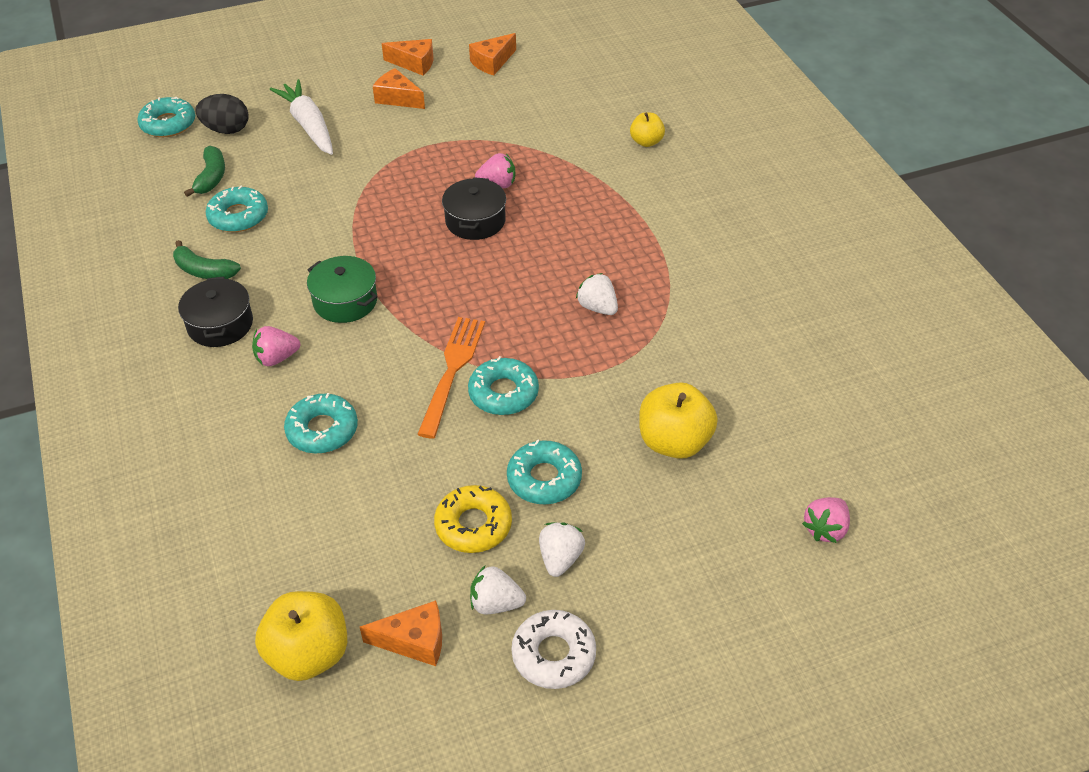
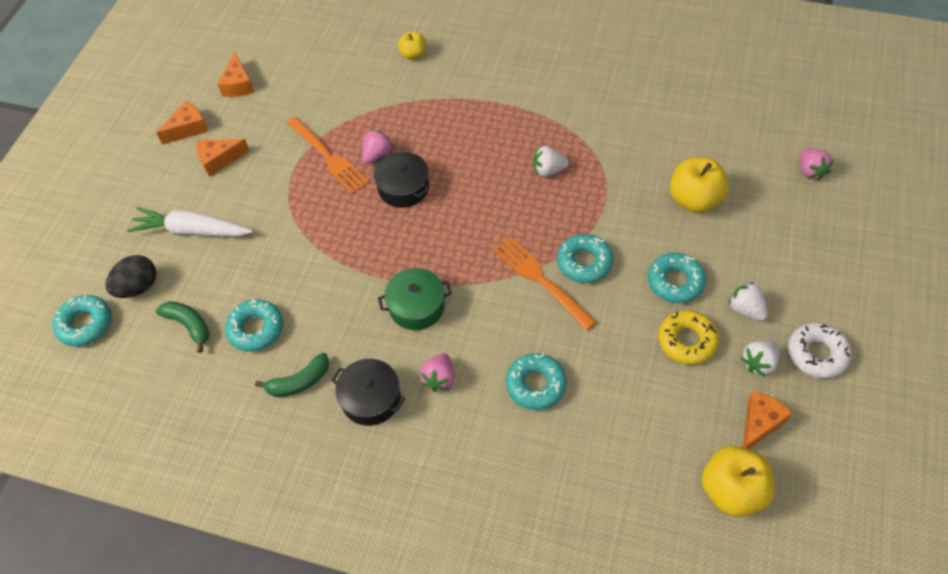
camera: 50 degrees left, 10 degrees up
(464, 156) = (328, 157): none -> orange fork

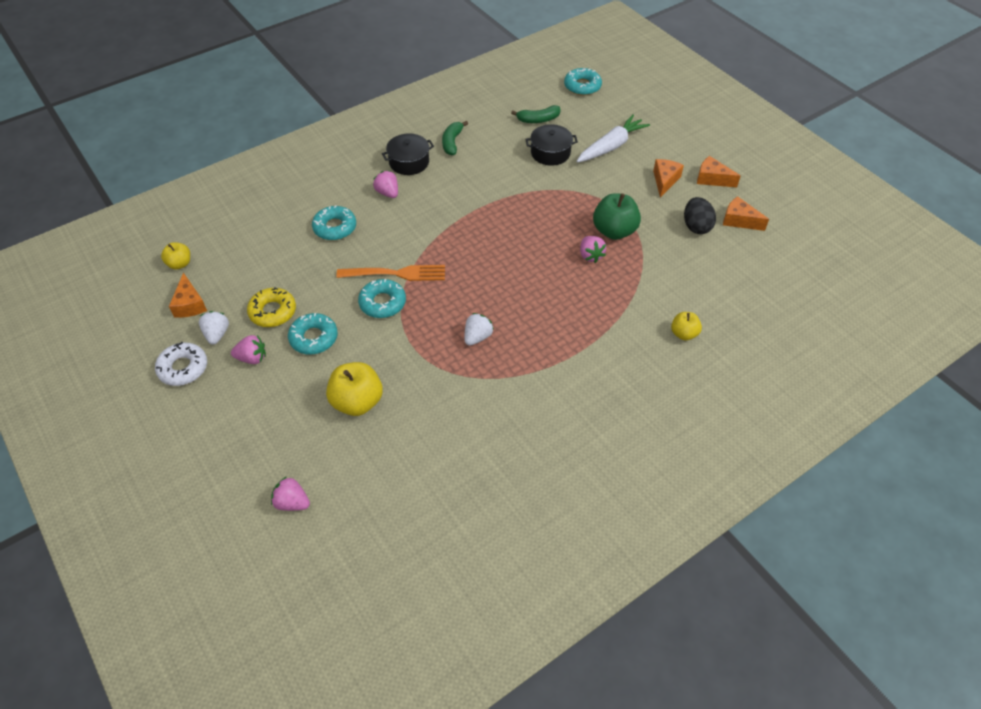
camera: 125 degrees right, 5 degrees down
(138, 287) = (588, 112): black egg -> black egg (696, 226)
(188, 129) = (712, 179): orange cheese -> orange cheese turned 120 degrees clockwise
(256, 329) = (506, 141): turquoise donut -> none
(328, 157) = (614, 231): orange fork -> green apple
(403, 188) = (545, 252): black pot -> black pot (550, 153)
(416, 306) = (445, 209): green pot -> none
(732, 491) = (180, 264): yellow apple -> yellow apple, size x0.57
(746, 309) = (252, 358): white strawberry -> pink strawberry

